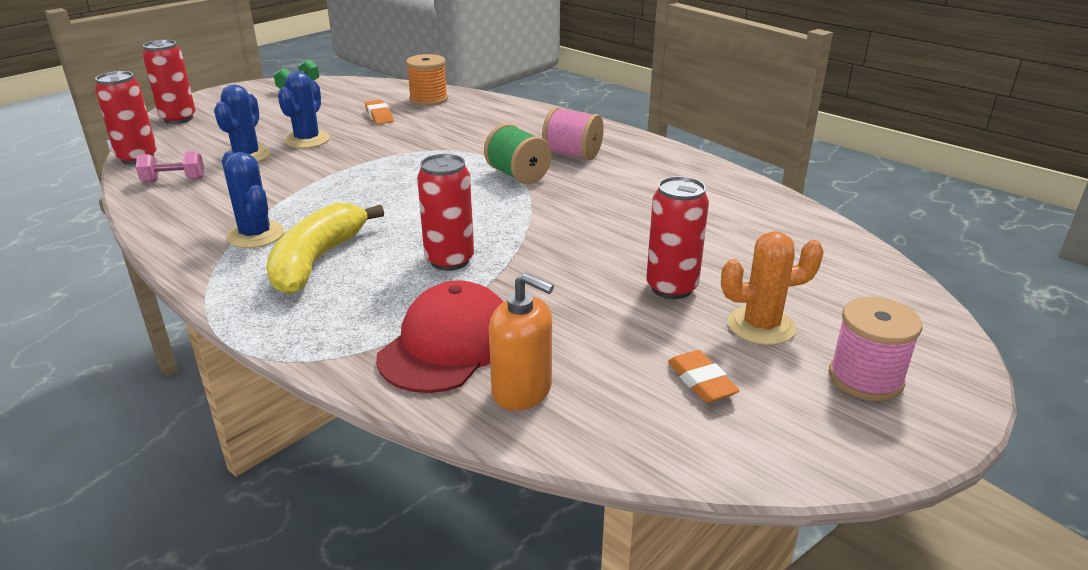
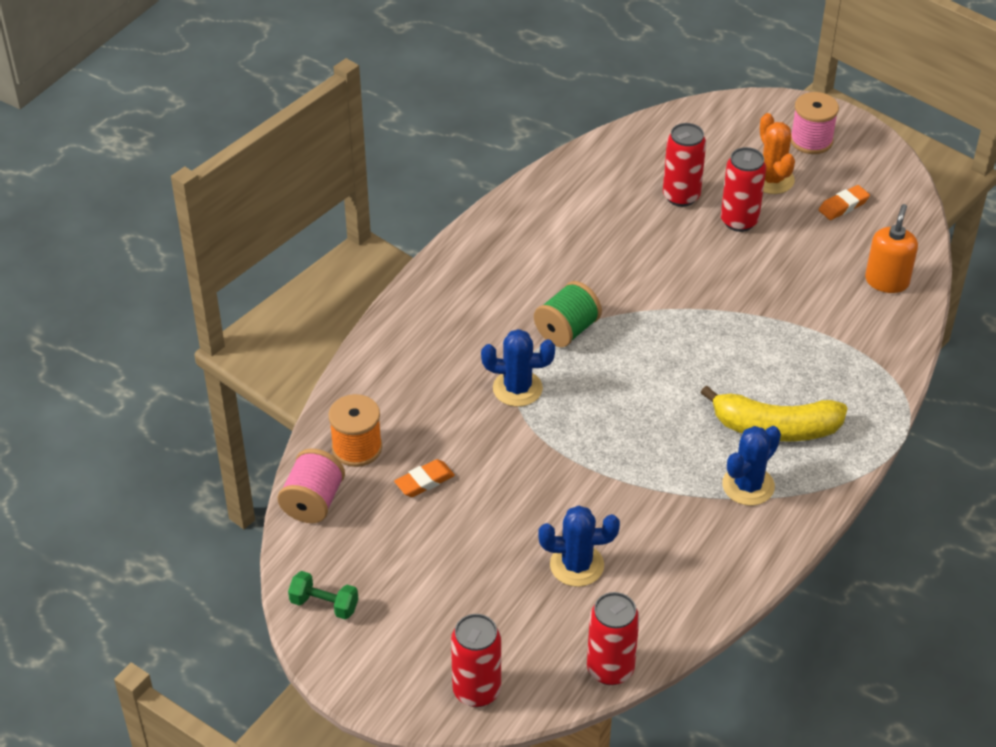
camera: 100 degrees left, 15 degrees up
(174, 180) = (657, 603): pink dumbbell -> none
(307, 140) = (517, 526): blue cactus -> blue cactus (517, 388)
(448, 345) = (855, 324): red cap -> none
(449, 260) = (744, 346): red can -> red can (681, 196)
(572, 154) = (504, 297): pink spool -> pink spool (313, 502)

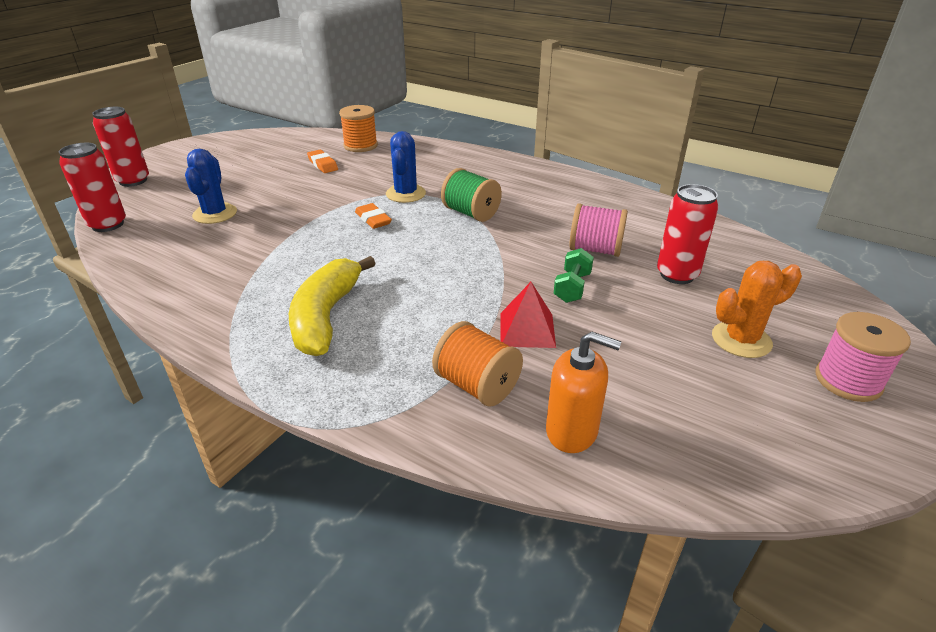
camera: 90 degrees right, 10 degrees down
(313, 502) = (319, 136): pink spool -> pink spool (595, 250)
(324, 605) = (236, 141): green dumbbell -> green dumbbell (572, 287)
(739, 221) = (651, 311): red can -> none
(748, 486) = (256, 295): blue cactus -> none
(776, 297) = (527, 330): none -> red pyramid
(843, 206) = (719, 401): orange eraser -> orange eraser (373, 219)
(850, 328) = (477, 386): none -> orange spool

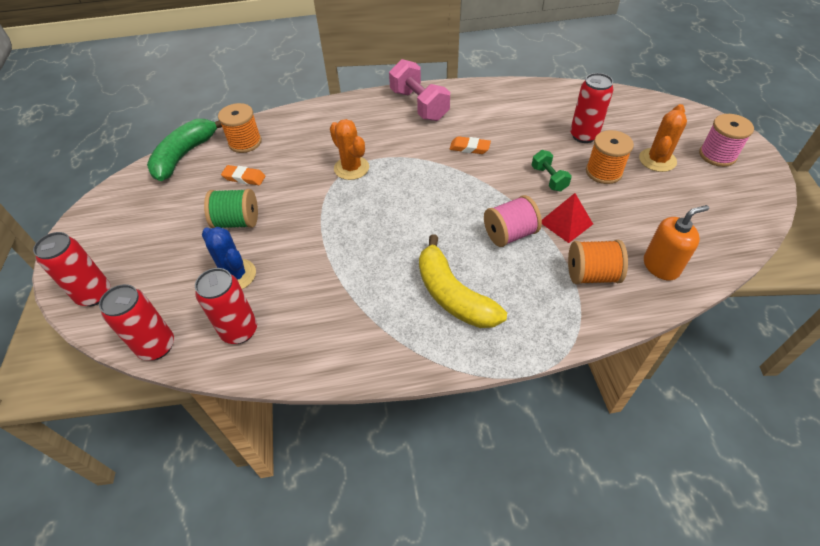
camera: 40 degrees left, 15 degrees up
(159, 245) = (239, 331): none -> red can
(310, 136) = (184, 155): none -> green banana
(373, 219) = (363, 204): orange eraser -> orange eraser (469, 148)
(405, 194) = (351, 168): blue cactus -> orange cactus
(471, 213) = (418, 159): green spool -> green spool (237, 222)
(538, 180) = (419, 105): none -> pink dumbbell
(595, 250) = (525, 143): pink spool -> pink spool (509, 234)
(647, 314) = (603, 172): none -> orange spool

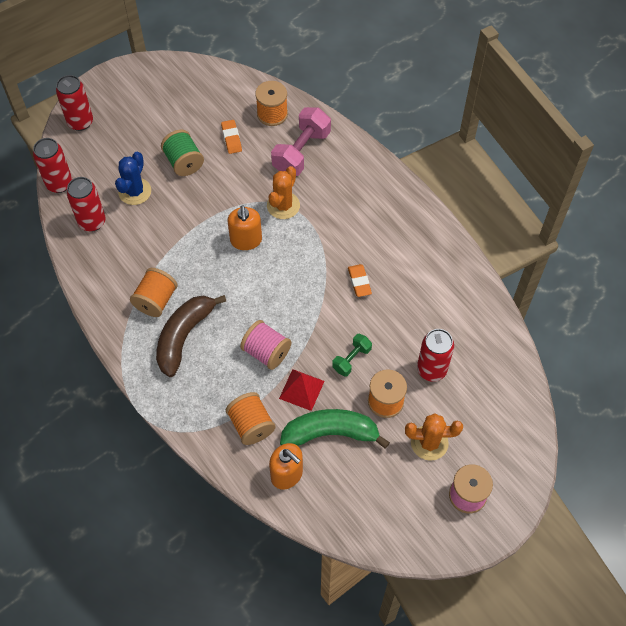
camera: 60 degrees right, 10 degrees up
(184, 155) = (234, 83): green banana -> green banana (330, 433)
(369, 206) = (246, 240): none -> orange soap dispenser
(390, 305) = (156, 300): none -> orange spool
(419, 105) = (399, 216): pink dumbbell -> pink dumbbell (301, 152)
(453, 295) = (184, 336): yellow banana -> brown banana

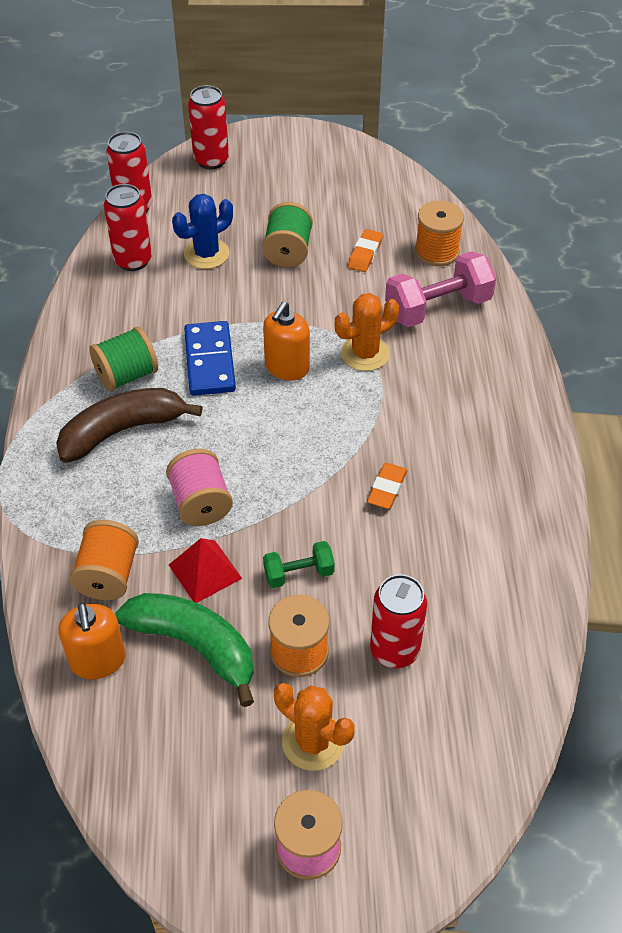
camera: 35 degrees right, 10 degrees down
(156, 300) = (126, 375): orange spool -> green spool
(198, 262) = (210, 361): none -> blue domino

